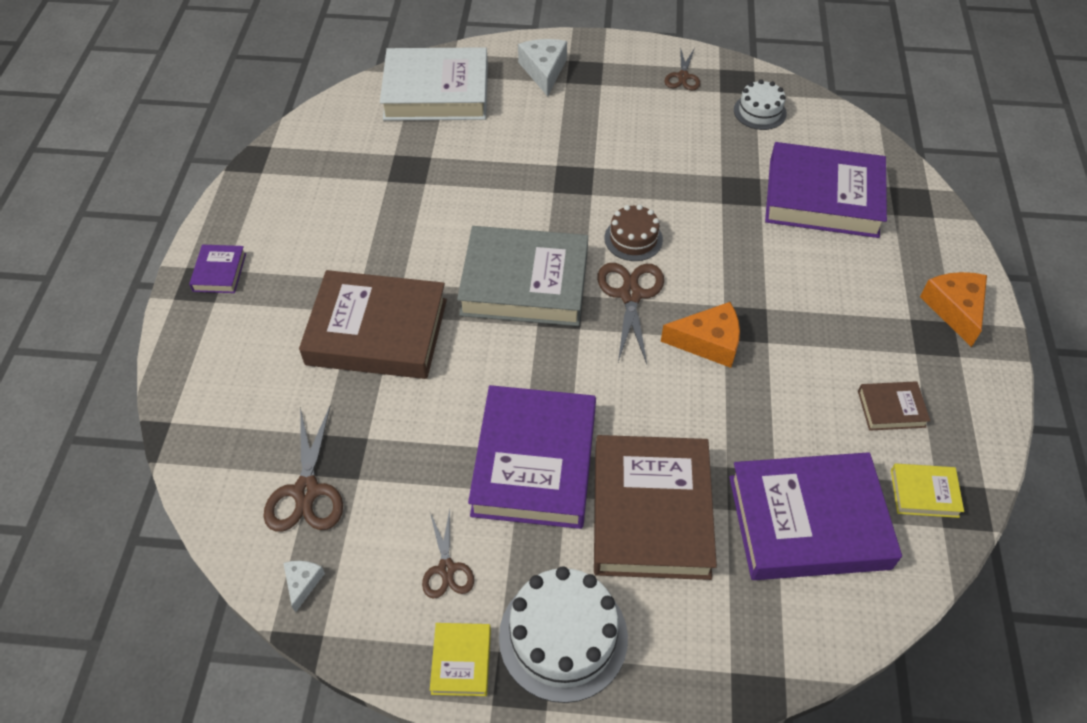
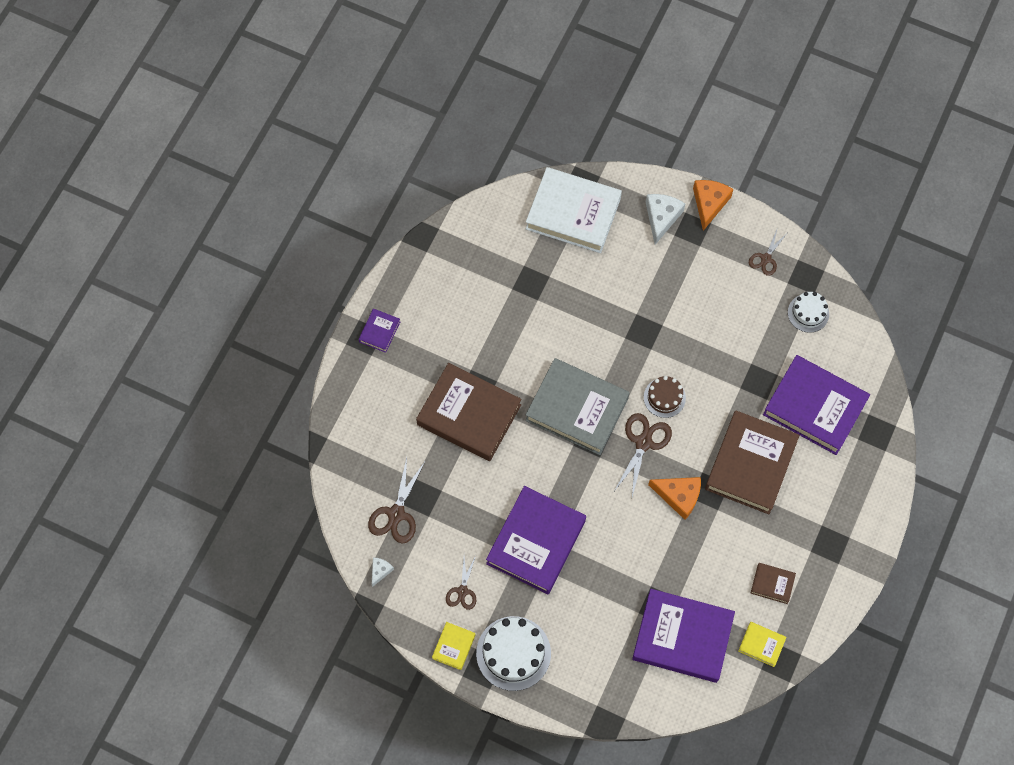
camera: 20 degrees right, 15 degrees up
(651, 512) = (592, 598): brown book -> brown book (750, 464)
(955, 309) = (856, 528): orange cheese -> orange cheese (709, 204)

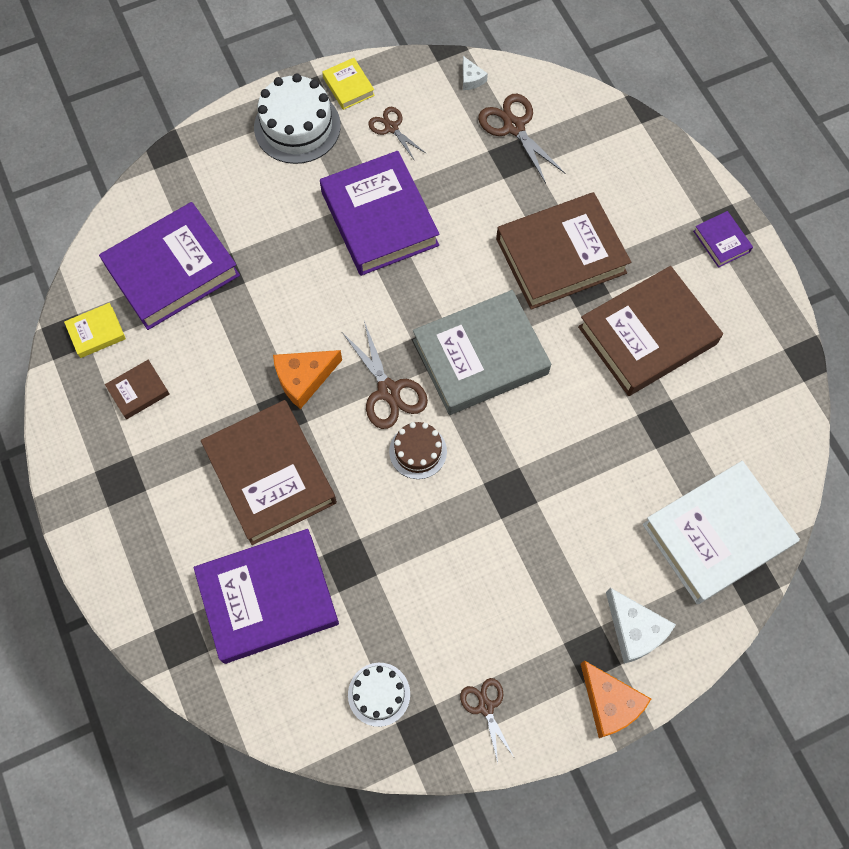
camera: 130 degrees right, 0 degrees up
(481, 329) = (647, 335): none -> brown book

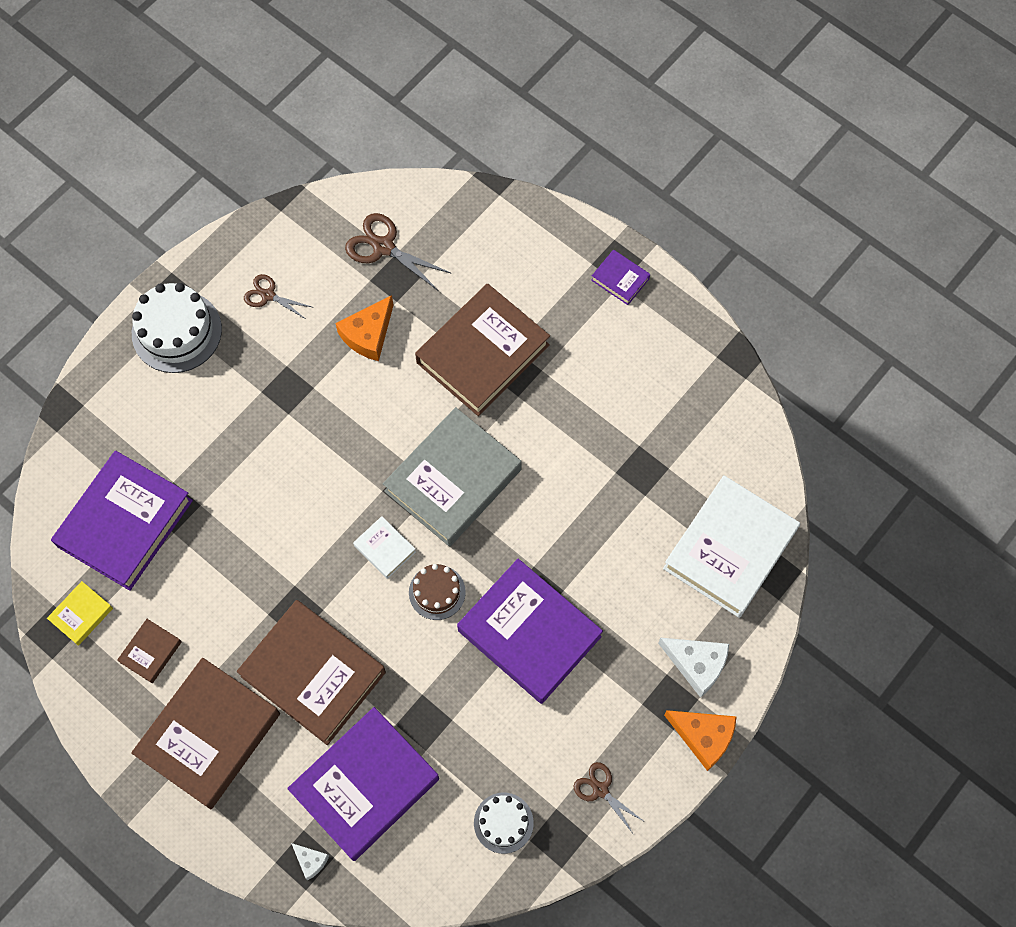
camera: 25 degrees left, 0 degrees up
(304, 378) = (301, 571): orange cheese -> orange cheese (368, 334)
(348, 86) = (207, 271): yellow book -> none
(379, 218) = (299, 389): purple book -> purple book (529, 633)
(389, 391) = (385, 549): brown scissors -> white book
(471, 79) = (321, 216): white cheese -> white cheese (311, 861)
(647, 335) = (592, 395): brown book -> brown book (209, 735)

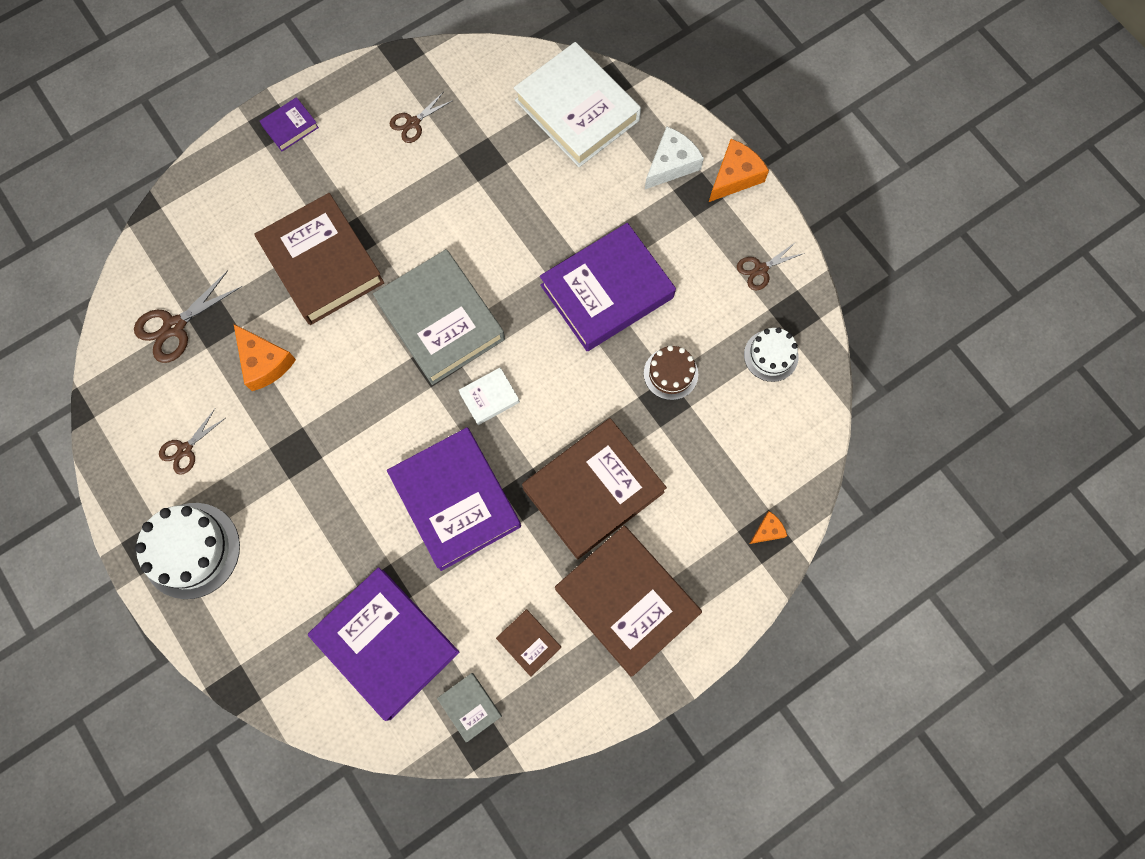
camera: 75 degrees left, 5 degrees up
(81, 614) = (470, 707): yellow book -> grey book
(311, 861) = (767, 531): white cheese -> orange cheese
(365, 785) = (709, 466): purple book -> purple book (455, 501)
(437, 592) = (545, 361): brown cake -> brown cake (670, 373)
(661, 391) = (413, 123): none -> brown scissors

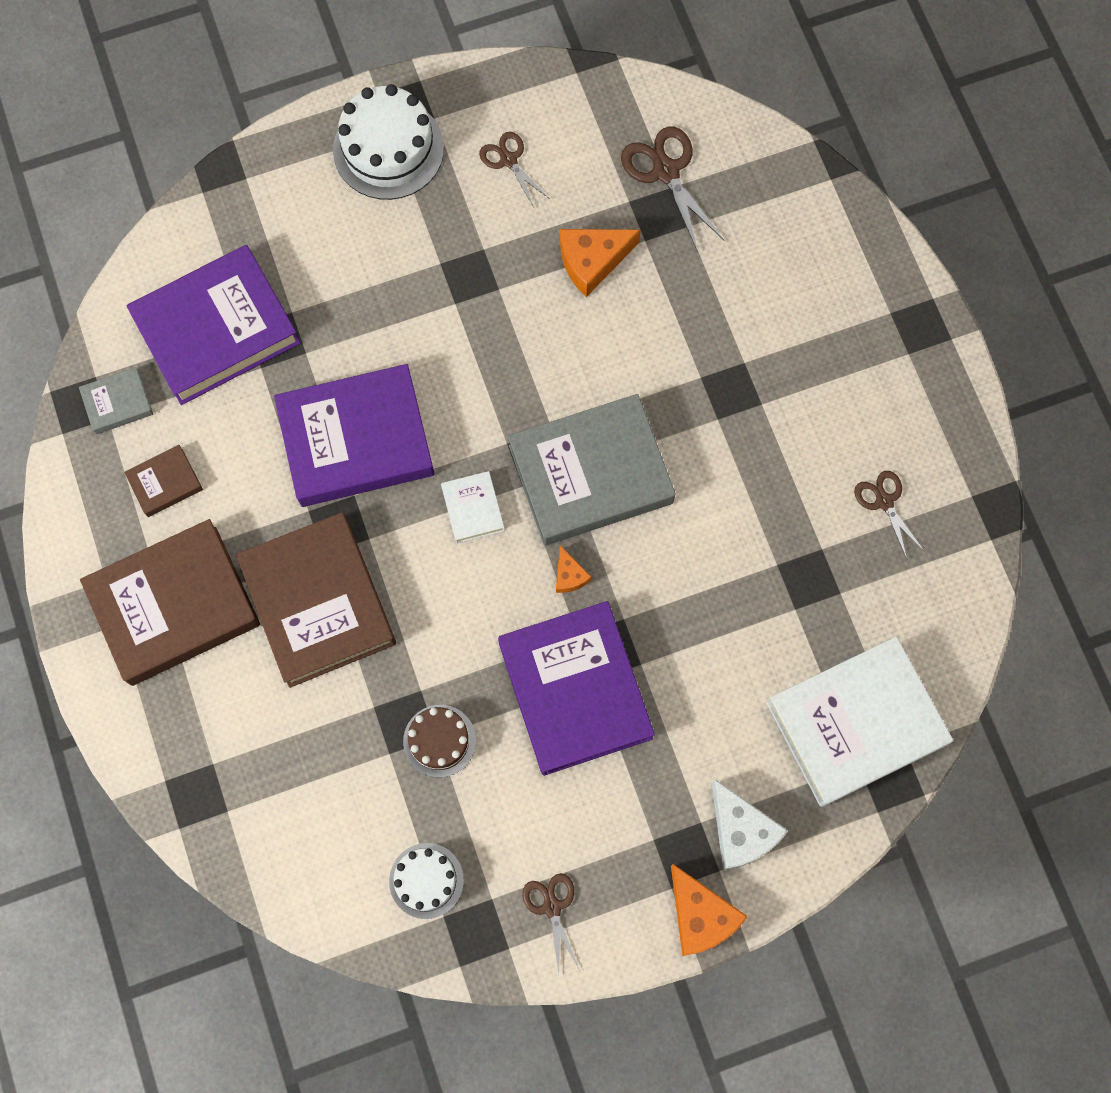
camera: 105 degrees right, 0 degrees up
(290, 127) = (912, 348): purple book -> none
(322, 263) = (706, 350): brown book -> none
(767, 531) = (201, 801): orange cheese -> orange cheese (569, 575)

